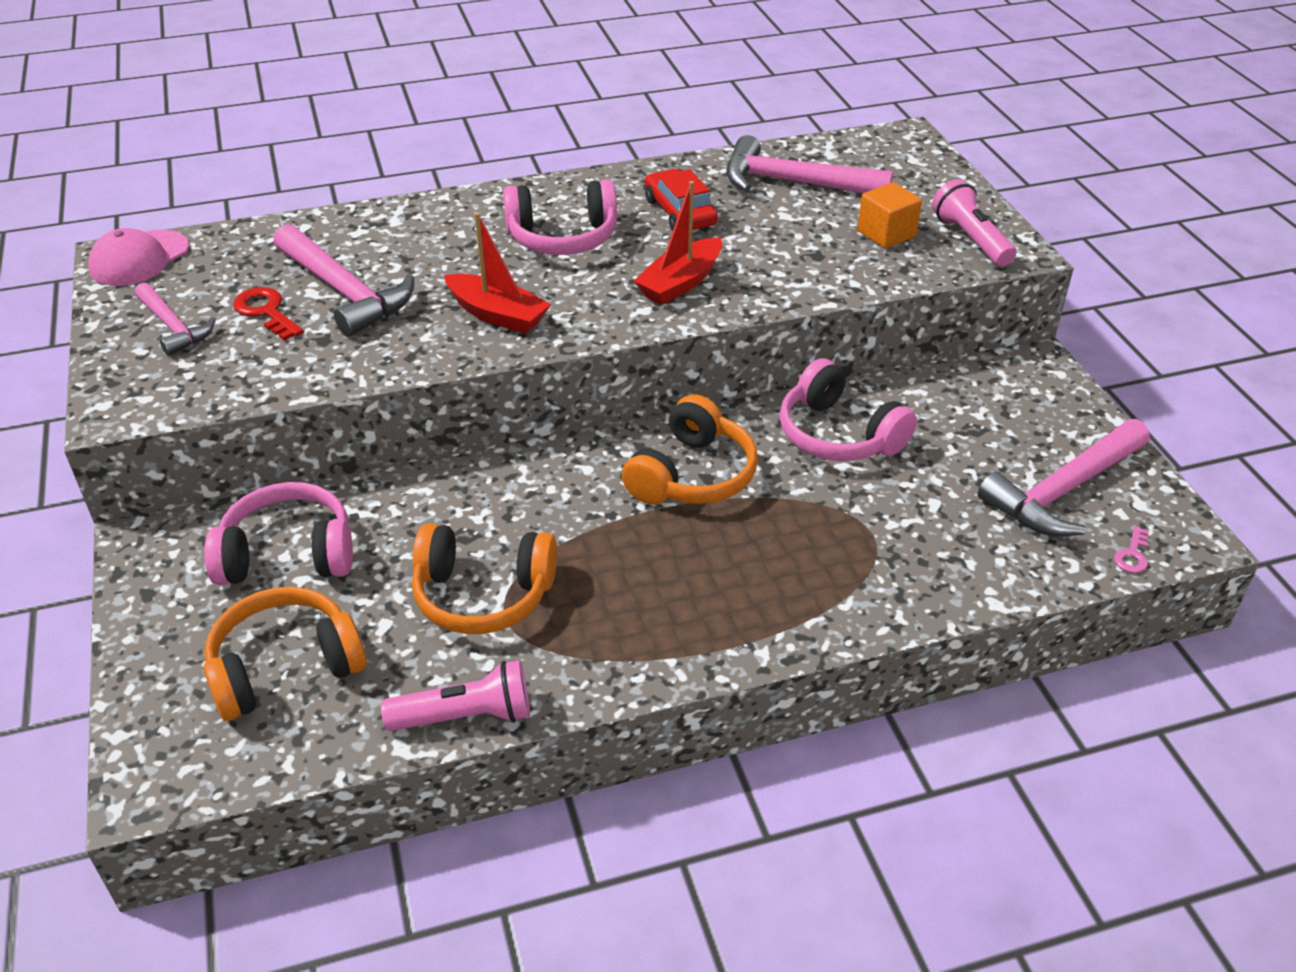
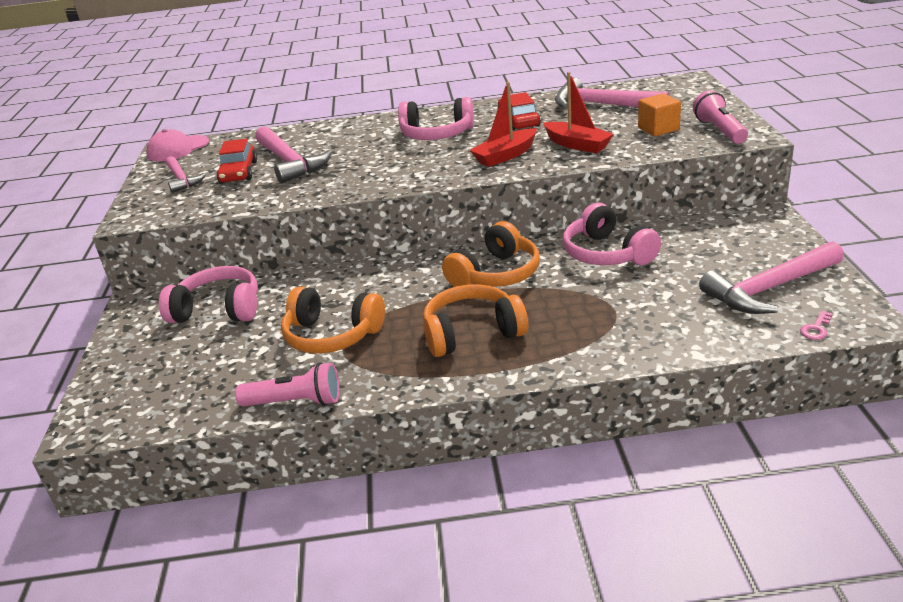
camera: 15 degrees right, 10 degrees down
(266, 312) = (239, 172): red key -> red car
(285, 667) = (192, 369): orange headphones -> orange headphones (472, 333)
(497, 314) = (379, 172): red boat -> red boat (577, 145)

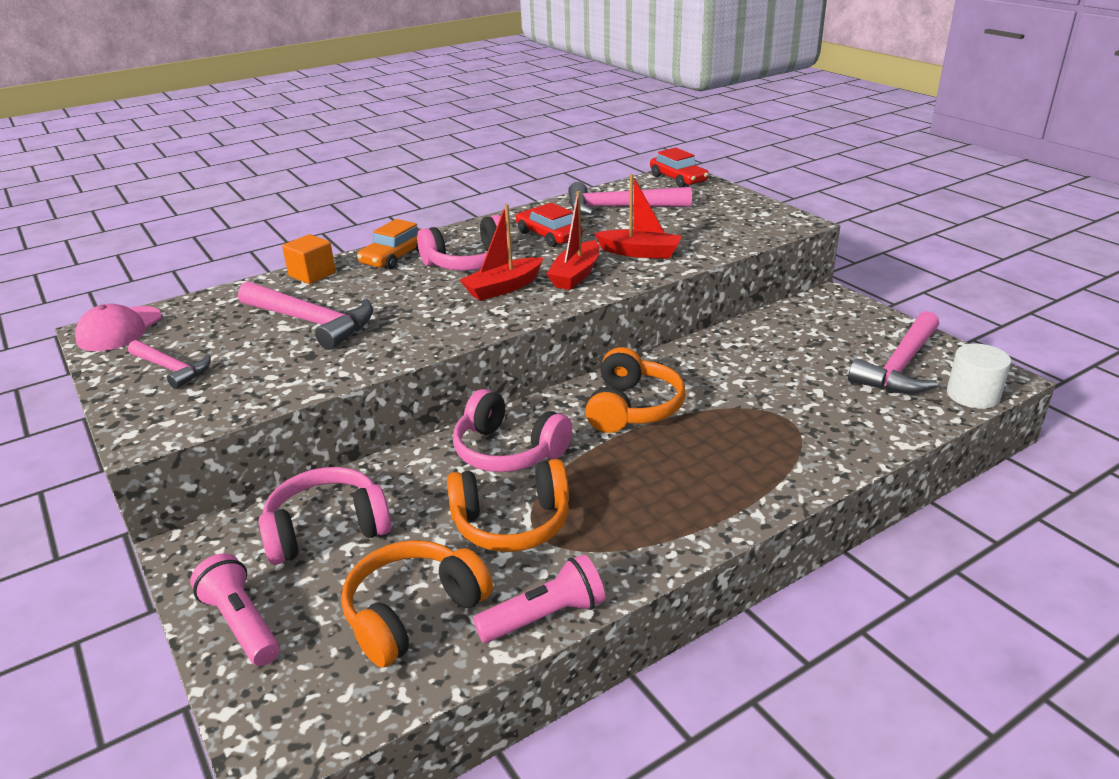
camera: 30 degrees left, 0 degrees up
(239, 172) = (250, 345): red car -> red car (678, 179)
(389, 123) = (395, 257): none -> orange car
(440, 158) = (503, 288): none -> red boat
(472, 333) = (670, 479): orange headphones -> orange headphones (413, 613)
(607, 253) = (724, 362): pink headphones -> pink headphones (508, 451)
(658, 129) = (703, 226): orange cube -> orange cube (312, 274)
(719, 130) = (762, 220): pink flashlight -> pink flashlight (241, 623)
(816, 329) = (973, 395): pink key -> white cylinder

